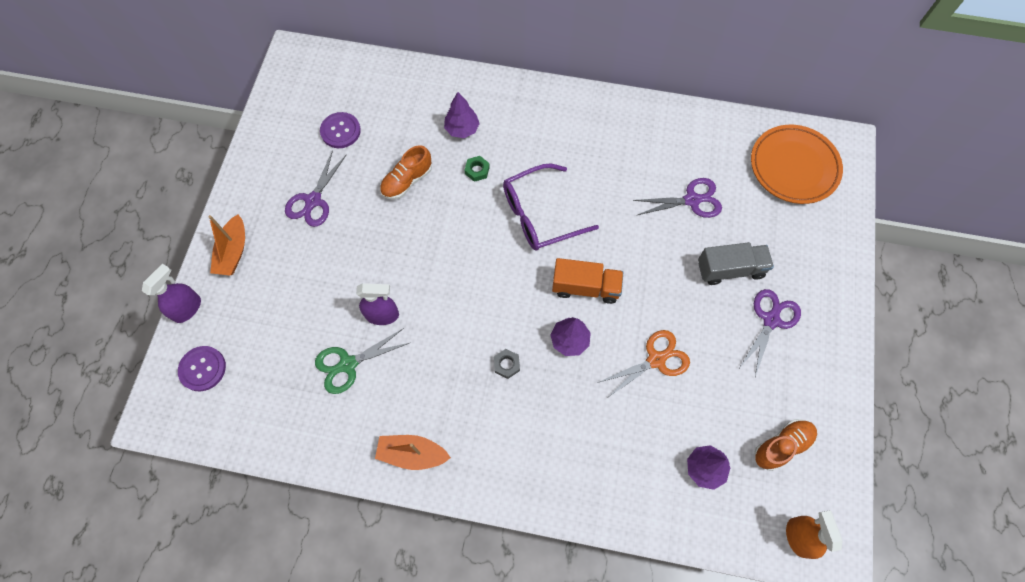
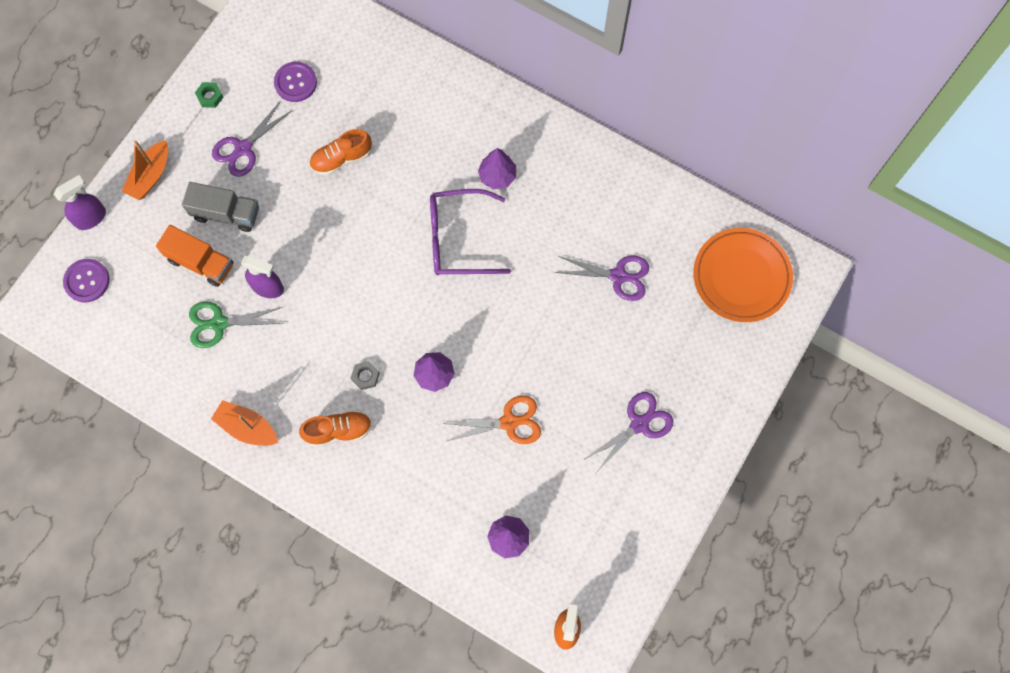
camera: 20 degrees right, 5 degrees up
(462, 129) = (417, 121): purple tree -> purple tree (497, 176)
(477, 170) = (415, 171): green nut -> green nut (210, 96)
(585, 287) = (472, 328): orange truck -> orange truck (200, 262)
(730, 269) = (623, 360): grey truck -> grey truck (226, 213)
(782, 446) = (591, 544): orange shoe -> orange shoe (338, 430)

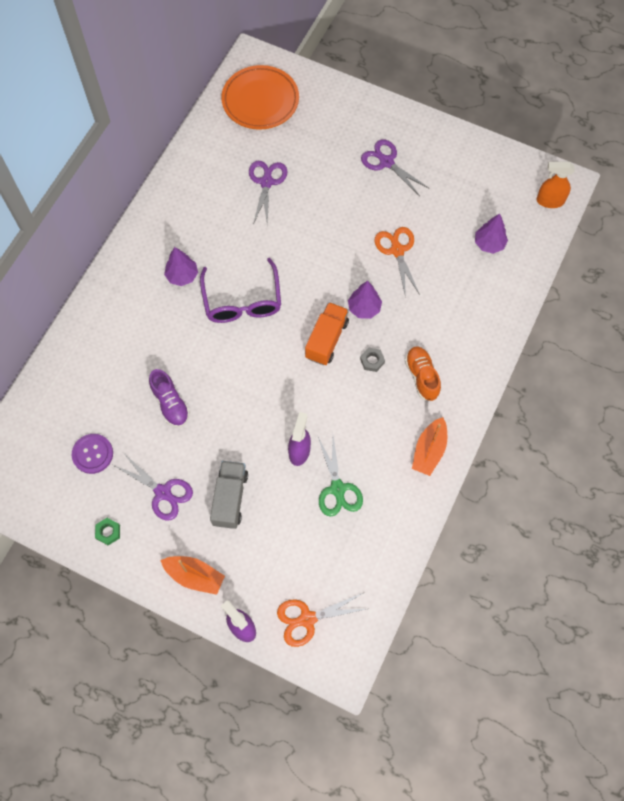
camera: 95 degrees left, 5 degrees down
(87, 281) = (307, 619): purple button -> orange scissors
(200, 262) = (280, 514): orange truck -> orange truck (327, 339)
(341, 159) = (170, 404): orange shoe -> purple shoe

